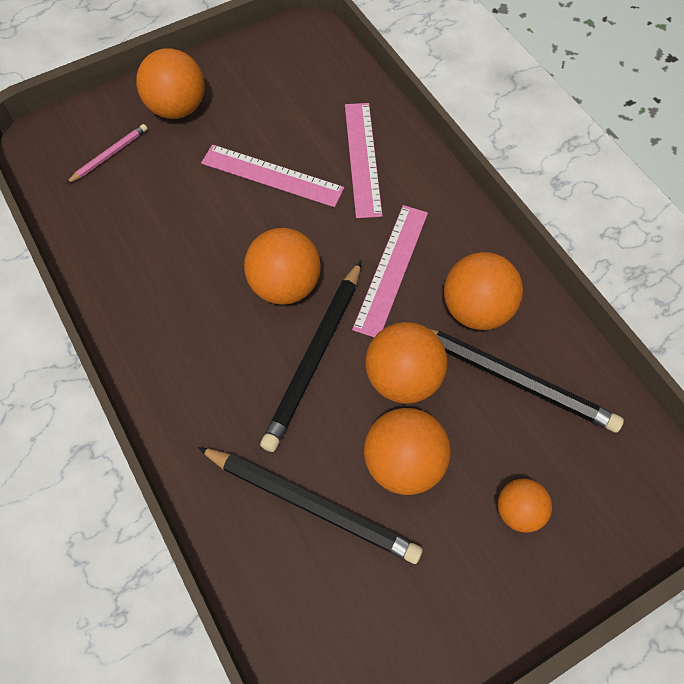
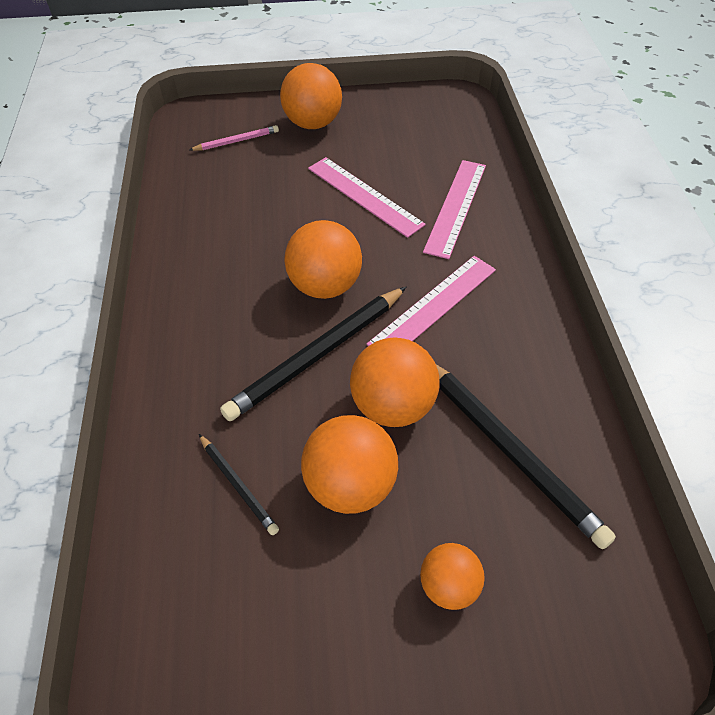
camera: 25 degrees right, 10 degrees down
(311, 505) = (238, 485): black pencil -> black pencil, size x0.51
(476, 309) = (502, 370): orange ball -> none

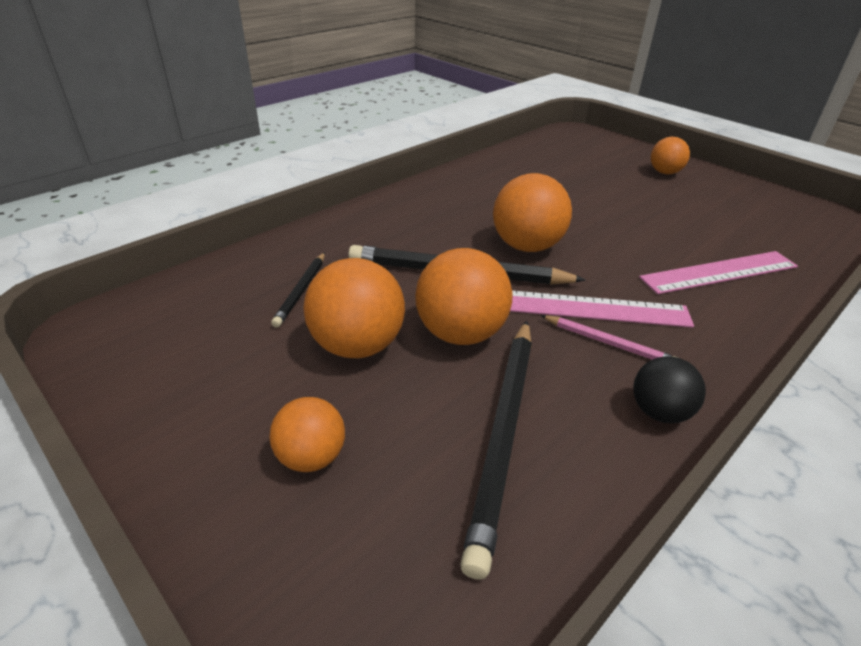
camera: 50 degrees right, 15 degrees down
(236, 141) = (589, 155): pink pencil -> pink pencil (608, 343)
(313, 123) = (664, 172): orange ball -> orange ball, size x0.61
(364, 196) = (642, 223): pink ruler -> none
(550, 353) = (659, 412): none -> black ball

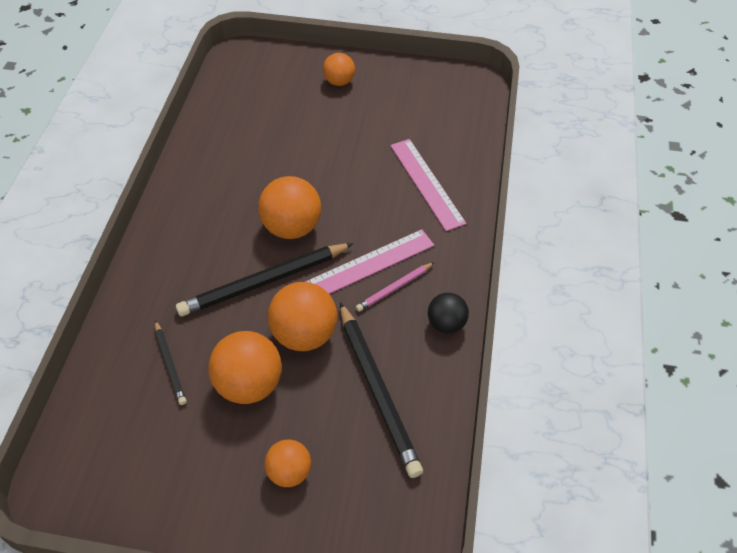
camera: 35 degrees left, 15 degrees up
(608, 343) = (394, 288): pink pencil -> pink pencil turned 150 degrees clockwise
(719, 272) = (426, 183): pink ruler -> pink ruler turned 60 degrees counterclockwise

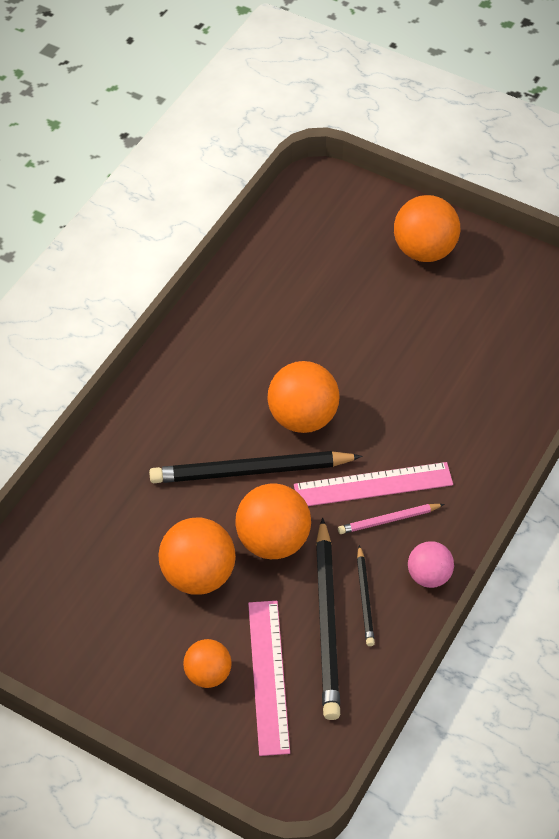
camera: 20 degrees right, 0 degrees up
(170, 364) = (126, 530): black pencil -> black pencil (365, 598)
(339, 82) = (424, 251): orange ball -> orange ball, size x1.65
(426, 183) = (476, 409): pink ruler -> pink ruler (268, 676)
(446, 324) = (429, 576): black ball -> pink ball

